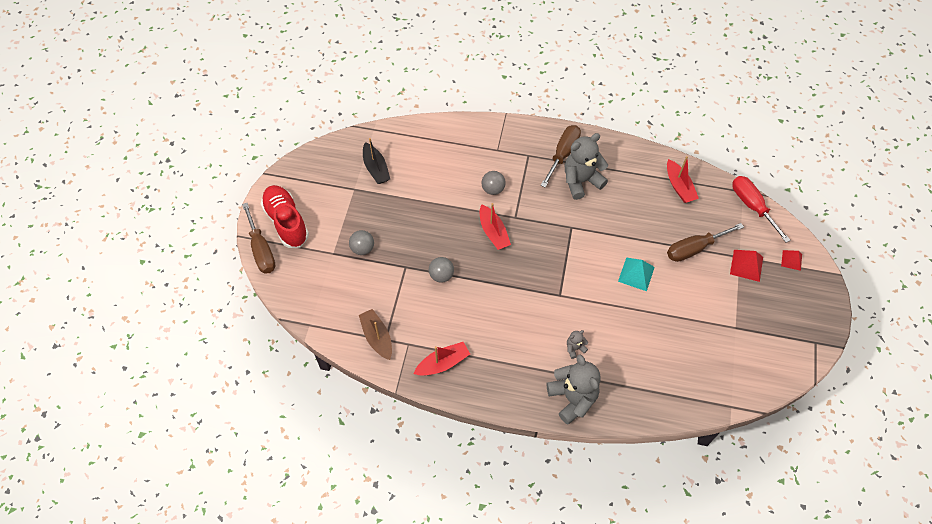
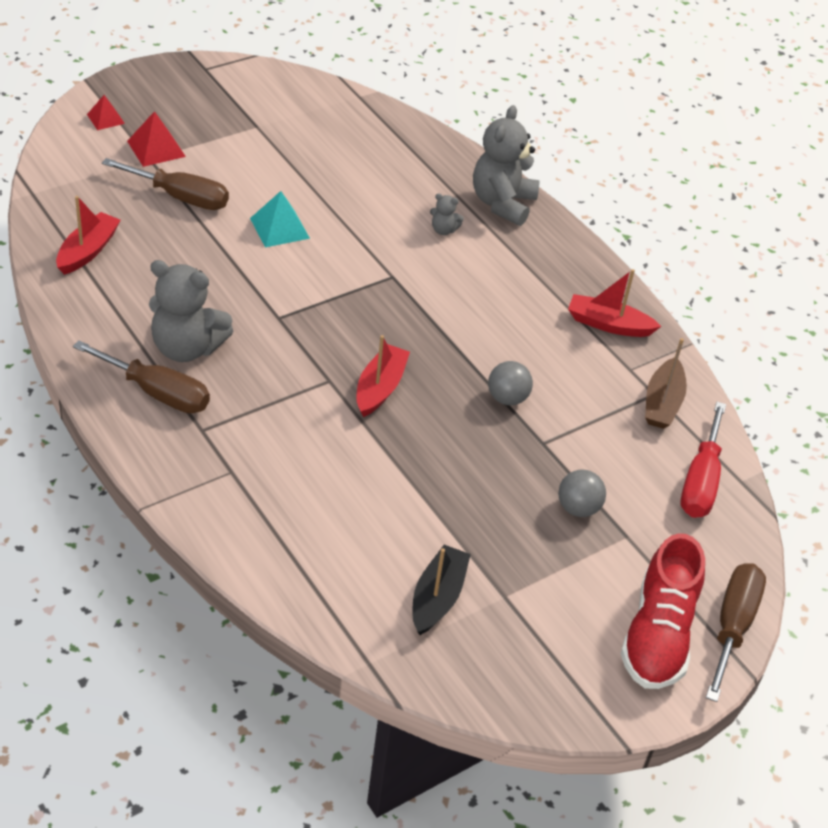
camera: 140 degrees left, 15 degrees down
(493, 189) = (310, 431): grey ball -> none
(563, 154) = (157, 393): brown screwdriver -> brown screwdriver turned 135 degrees counterclockwise
(752, 206) = (51, 176): red screwdriver -> red screwdriver (700, 481)

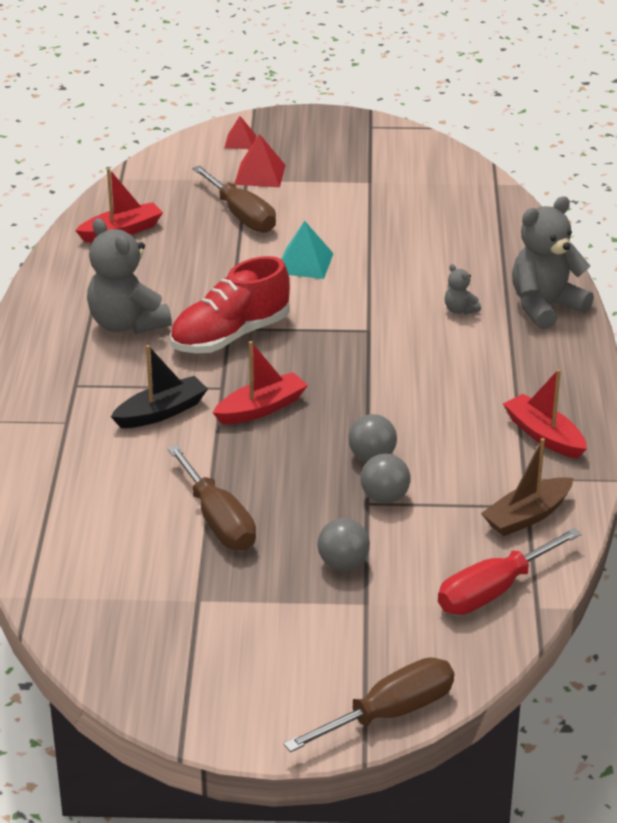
camera: 40 degrees right, 10 degrees down
(157, 393) = (68, 347): brown screwdriver -> brown screwdriver (218, 520)
(437, 597) = (138, 576): black boat -> black boat (161, 412)
(551, 432) = (384, 498): none -> grey ball
(658, 635) = (307, 688): red shoe -> red shoe (230, 336)

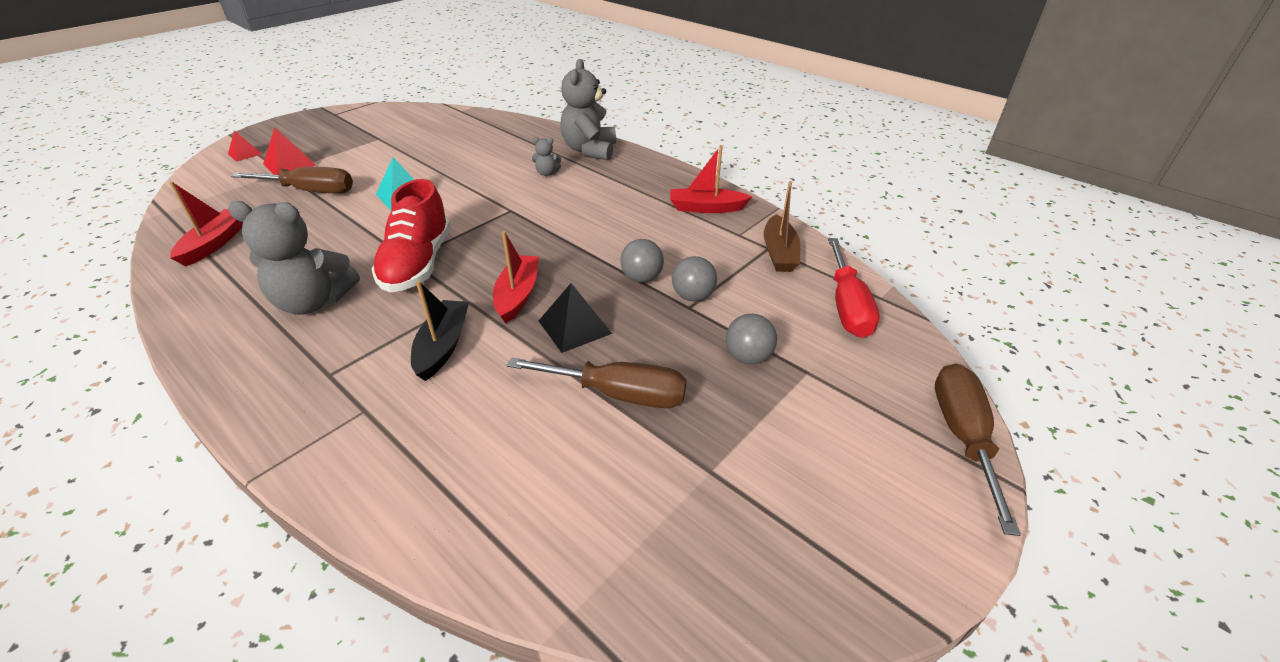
camera: 50 degrees left, 5 degrees up
(262, 459) = (574, 327): none -> black pyramid

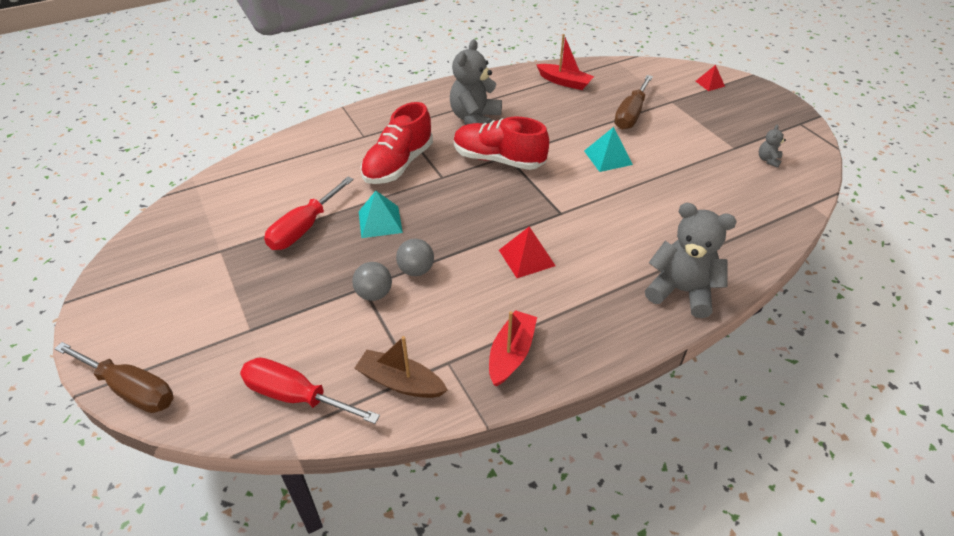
camera: 110 degrees right, 5 degrees up
(289, 164) = (684, 104): red pyramid -> red pyramid (527, 257)
(443, 346) = (398, 164): black boat -> red shoe
(518, 295) = (433, 201): red boat -> none
(547, 173) = (629, 247): grey teddy bear -> grey teddy bear (768, 160)
(574, 327) = (380, 221): black pyramid -> turquoise pyramid
(618, 394) = (304, 228): brown screwdriver -> red screwdriver
(748, 357) = (288, 301): grey ball -> none

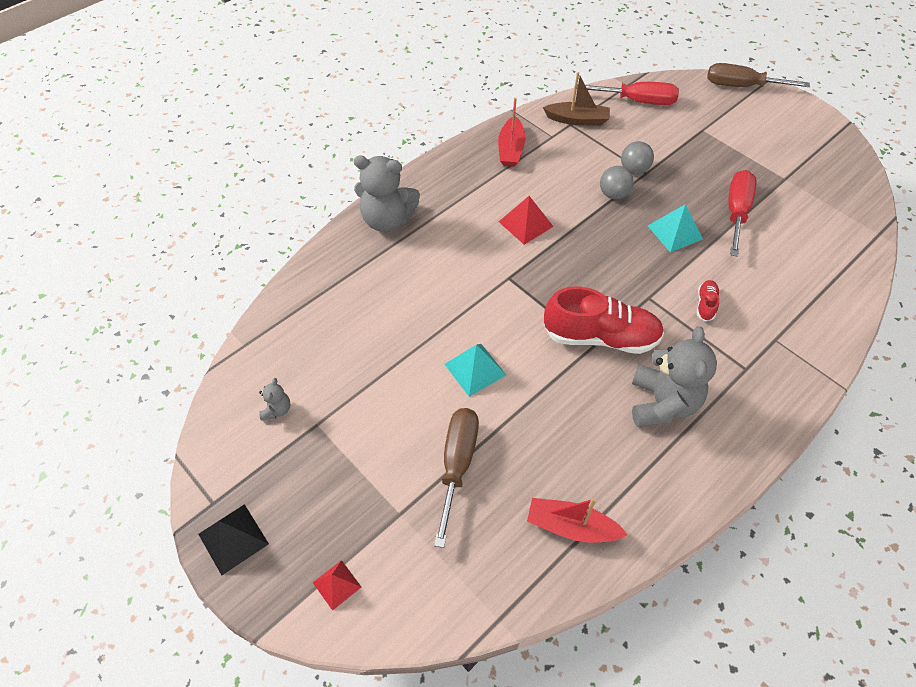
camera: 165 degrees right, 10 degrees up
(398, 164) = (705, 305): red shoe -> red shoe, size x0.44
(780, 107) = (233, 538): none -> black pyramid

